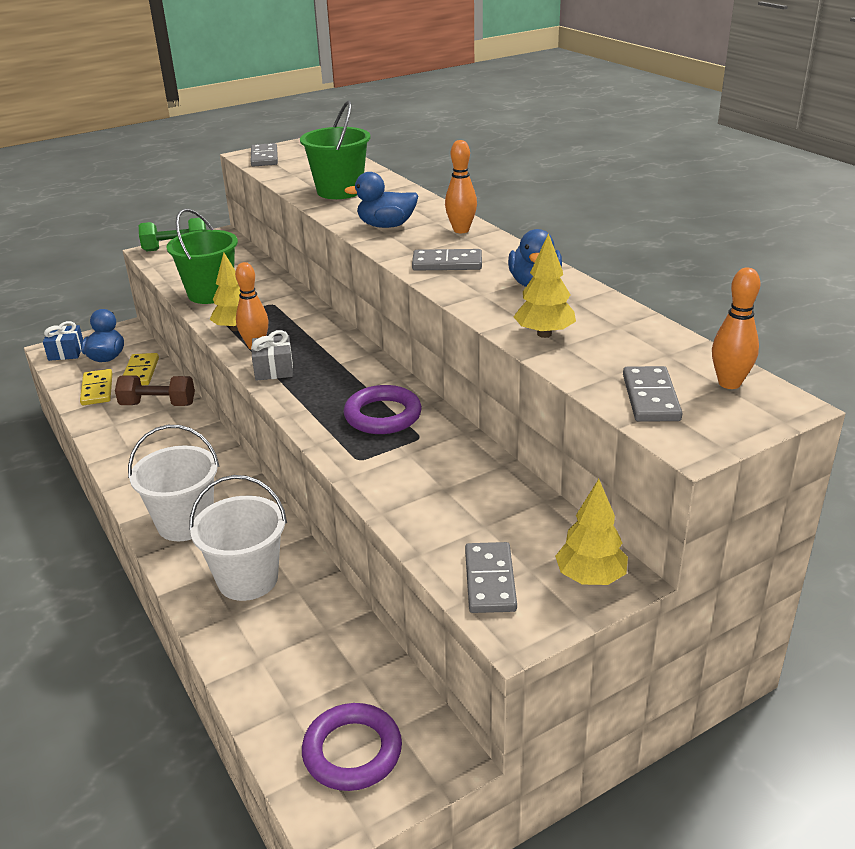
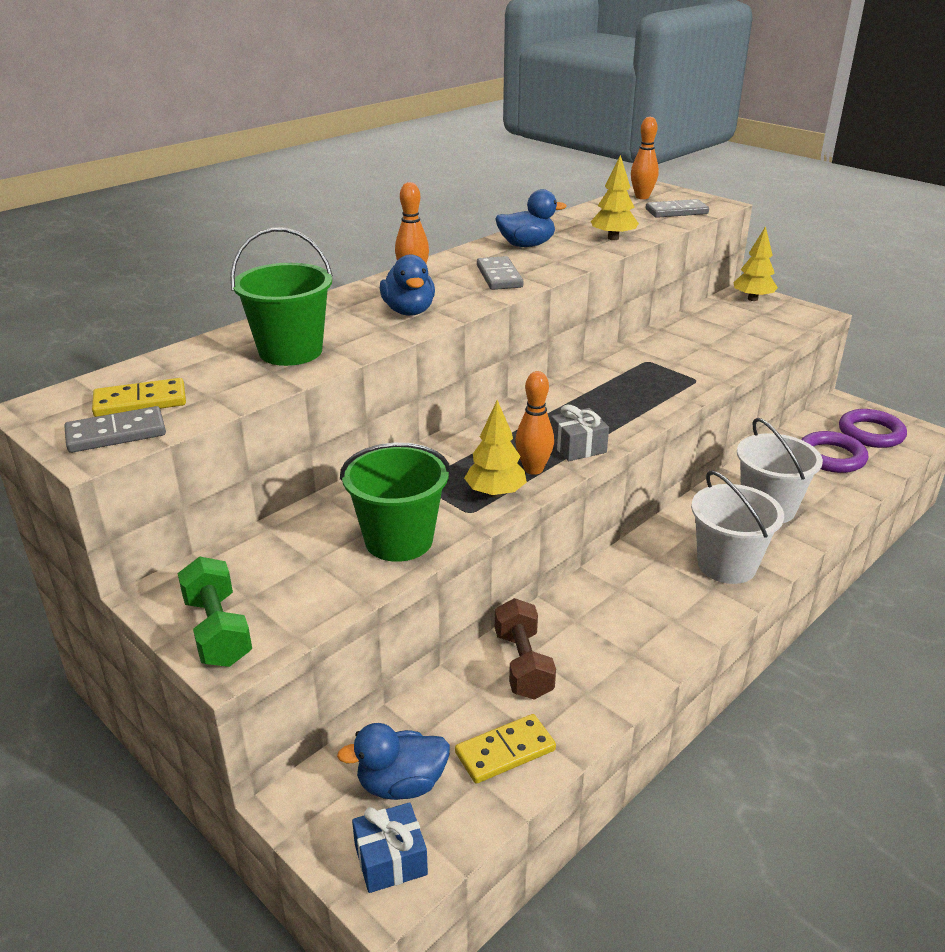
camera: 105 degrees left, 0 degrees up
(141, 372) = (441, 718): yellow domino -> yellow domino (140, 402)
(383, 415) = (626, 379): purple ring -> purple ring (831, 457)
(490, 580) = (783, 323): grey domino -> none

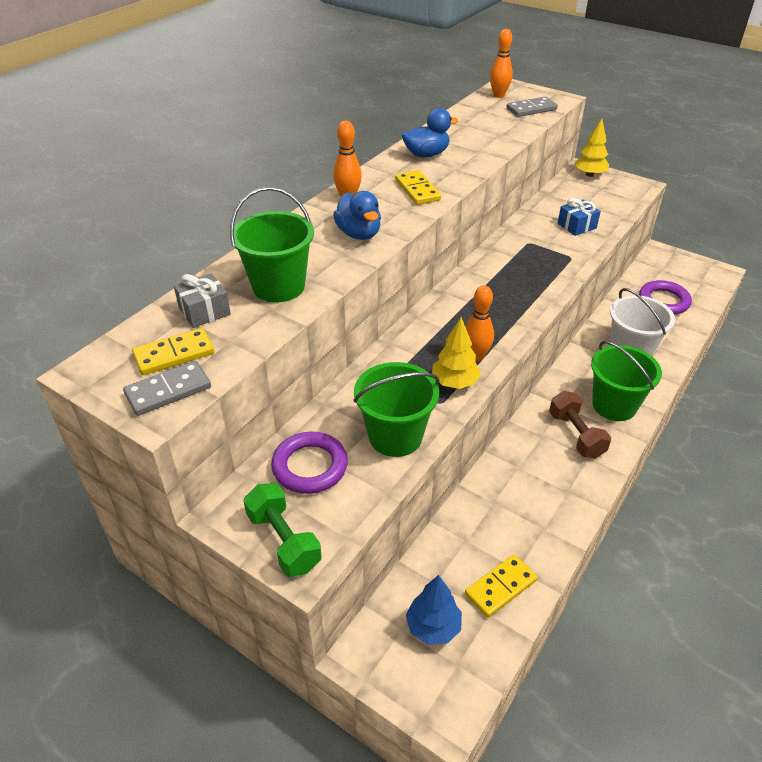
camera: 10 degrees left, 10 degrees up
(390, 860) = (445, 690): blue gift -> blue gift (576, 226)
(401, 784) = (433, 627): blue duck -> blue tree
(499, 276) = (417, 190): grey domino -> yellow domino
(523, 664) = (491, 512): brown dumbbell -> brown dumbbell (576, 435)
(578, 447) = (503, 331): grey gift -> grey gift (204, 311)
(613, 238) = (492, 141): yellow tree -> none
(726, 565) = (614, 405): white bucket -> green bucket
(871, 433) = (686, 277): purple ring -> purple ring (310, 466)

